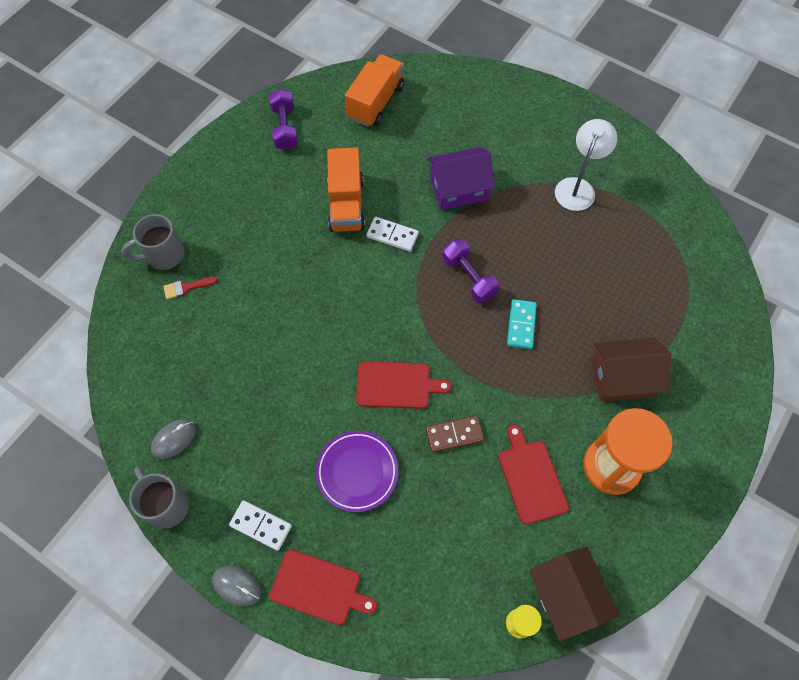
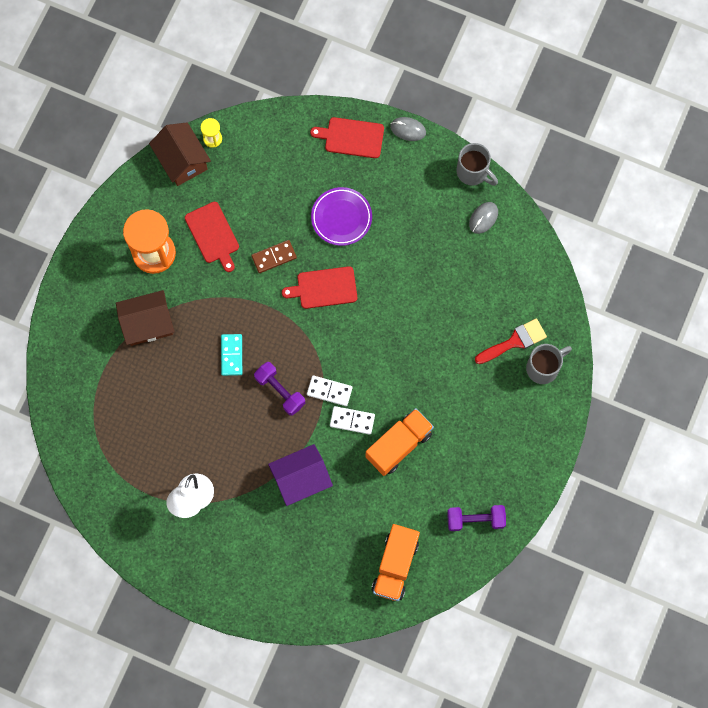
camera: 170 degrees right, 10 degrees up
(186, 287) = (514, 341): red brush -> red brush, size x1.68
(260, 526) = (402, 170): white domino -> white domino (329, 391)
(284, 128) = (475, 519): purple dumbbell -> purple dumbbell turned 75 degrees counterclockwise
(346, 204) = (399, 445): orange truck -> orange truck turned 60 degrees clockwise

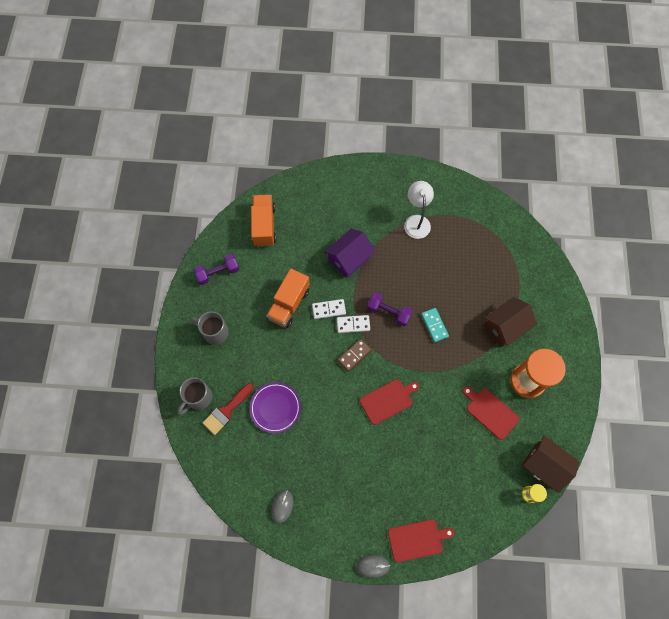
camera: 160 degrees right, 5 degrees down
(274, 257) = (436, 411): brown domino -> brown domino (354, 355)
(341, 218) = (397, 463): purple plate -> purple plate (275, 408)
(473, 172) = (303, 546): grey mug -> grey mug (214, 332)

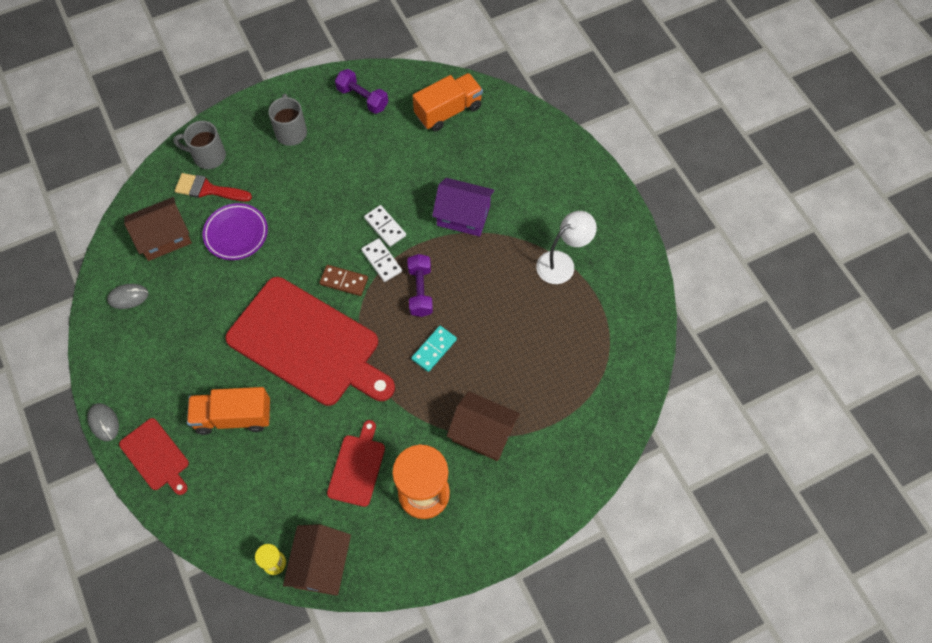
camera: 60 degrees right, 5 degrees down
(248, 459) = (164, 237): none -> brown house
(289, 304) = (367, 184): orange truck -> orange truck (233, 417)
(387, 400) = (308, 343): red cutting board -> red cutting board, size x2.15

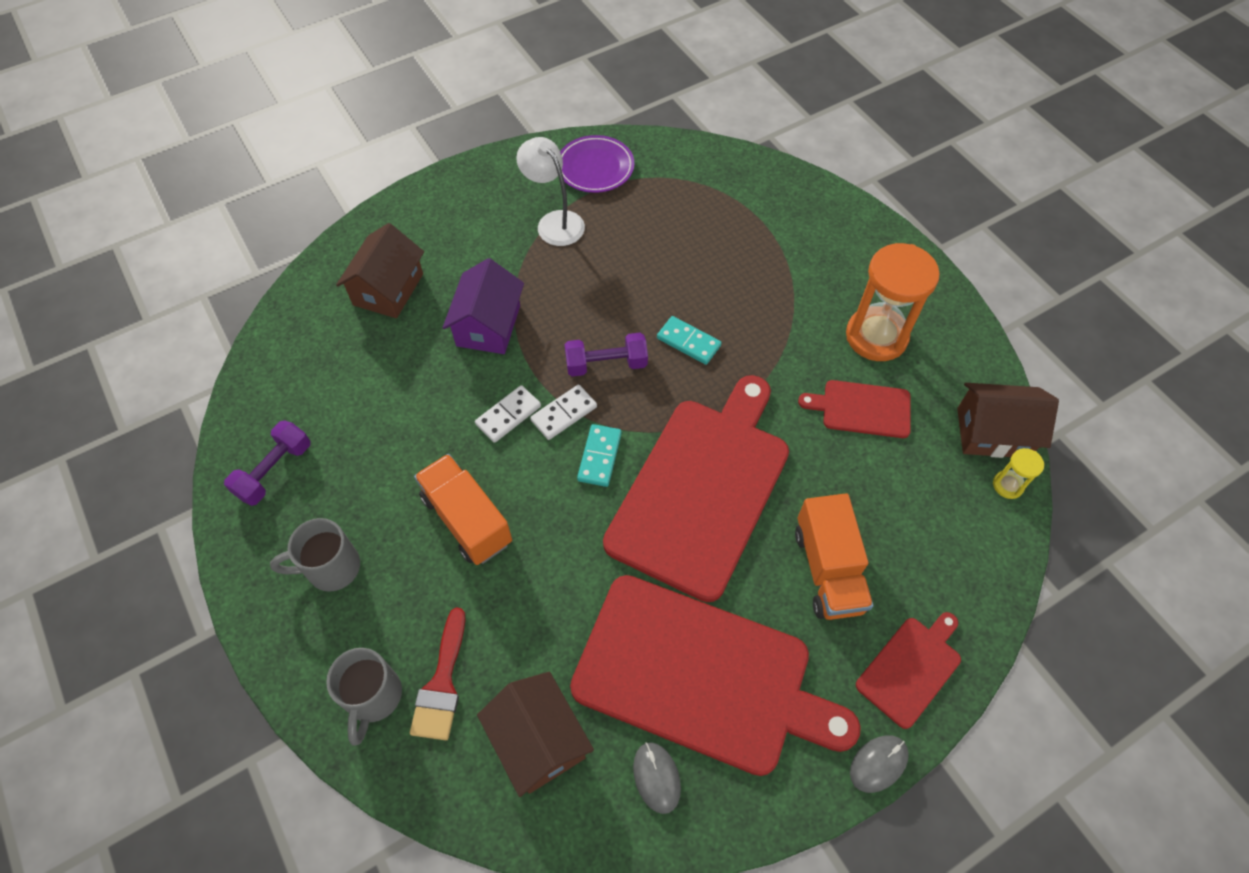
camera: 95 degrees left, 5 degrees down
(181, 327) = (700, 675): none -> red cutting board
(236, 234) = (527, 621): purple plate -> purple plate (595, 168)
(344, 281) = (599, 456): brown domino -> turquoise domino
(448, 111) = (311, 356): orange truck -> orange truck (467, 520)
(482, 433) = (789, 285): brown house -> brown house (388, 289)

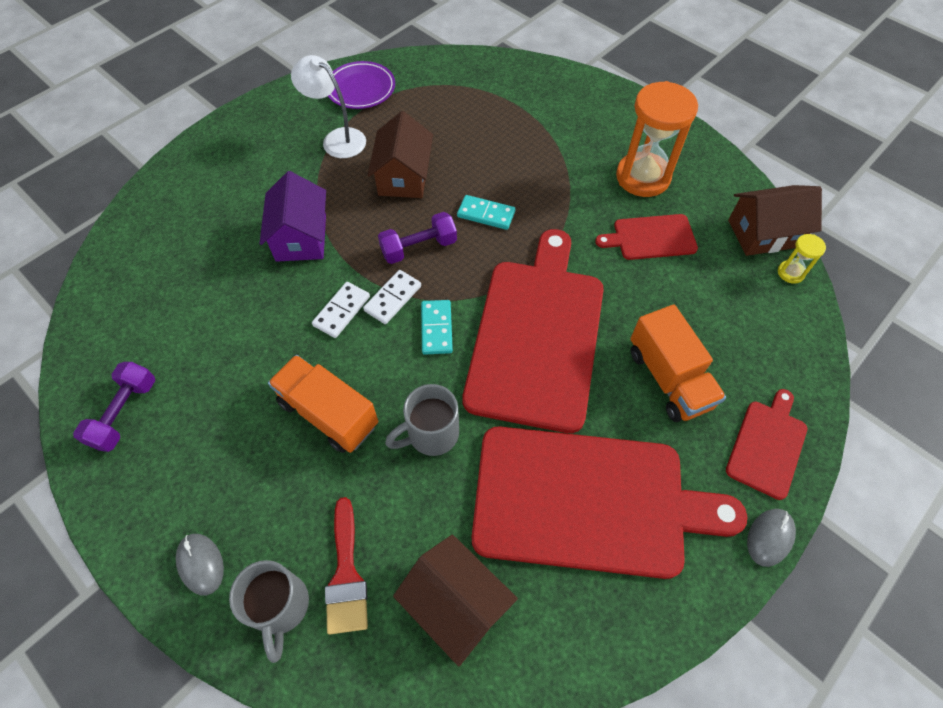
camera: 15 degrees left, 0 degrees up
(331, 568) = (205, 492): grey mug -> grey mug (431, 434)
(388, 289) = (197, 225): brown house -> brown house (403, 177)
(656, 777) = (578, 607): grey mouse -> grey mouse (201, 564)

